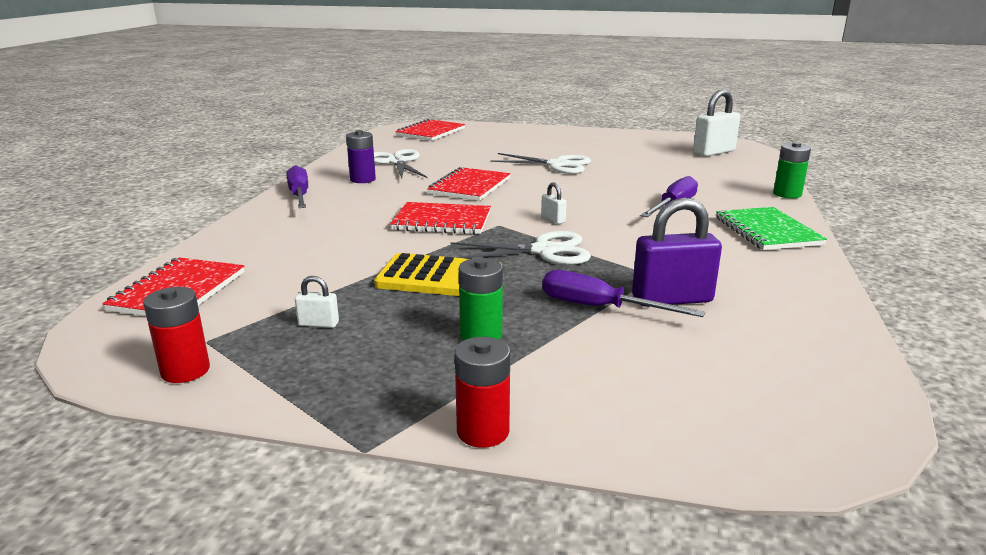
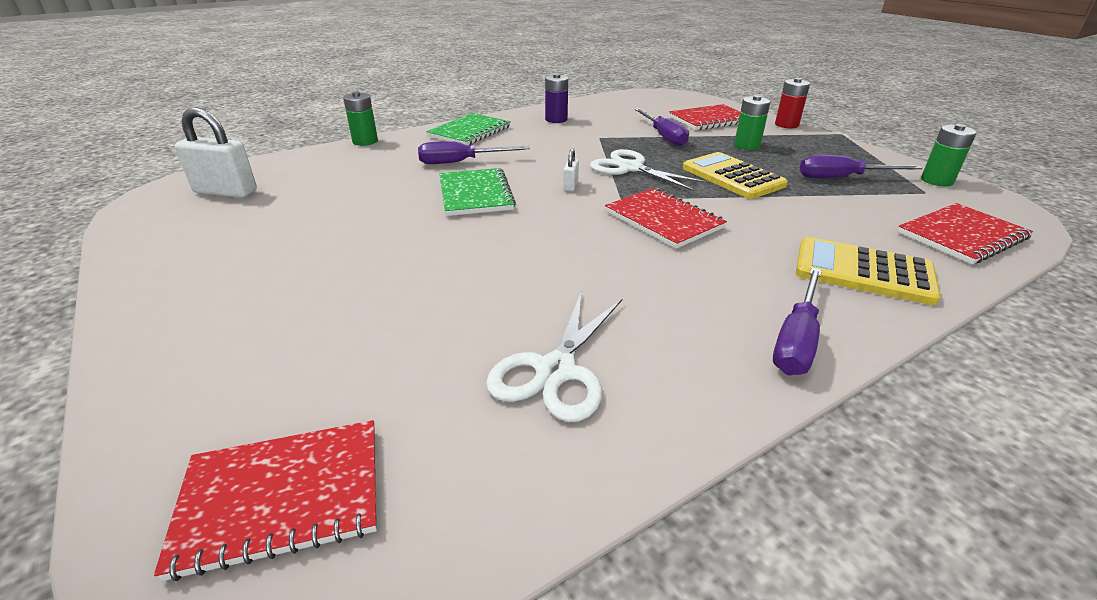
camera: 135 degrees left, 10 degrees up
(185, 371) = (936, 181): red battery -> green battery
(269, 235) = (863, 271): none -> yellow calculator
(318, 324) = (842, 178): white padlock -> purple screwdriver
(362, 179) = (668, 339): purple battery -> purple battery (556, 119)
(470, 186) = (558, 254): red notebook -> red notebook (709, 119)
(557, 165) = (394, 246): white scissors -> none
(595, 194) = (475, 194): none -> green notebook
(672, 299) = (619, 128): purple padlock -> none

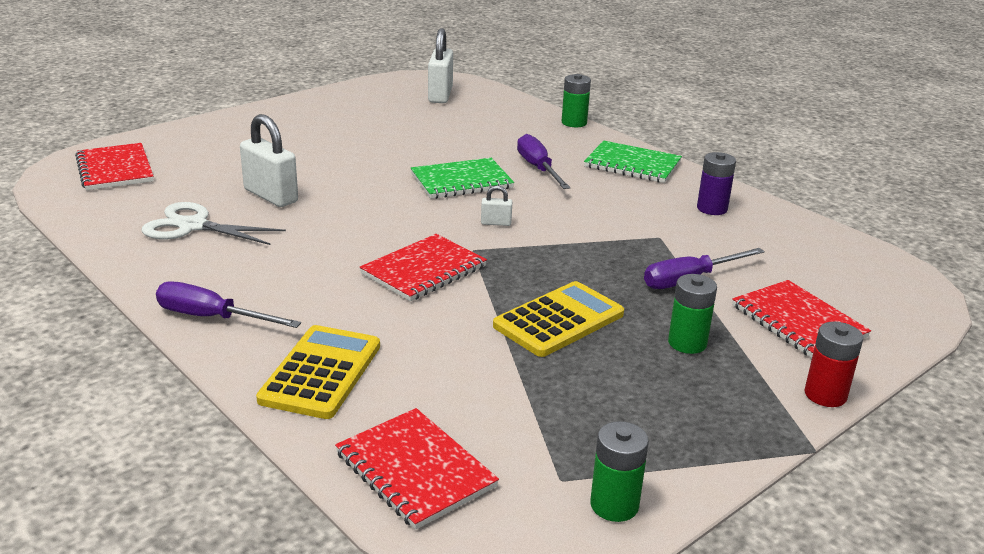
camera: 80 degrees right, 5 degrees down
(473, 306) = (271, 196): none -> white padlock
(630, 168) = (560, 255): white scissors -> none
(842, 178) = (589, 409): purple screwdriver -> none

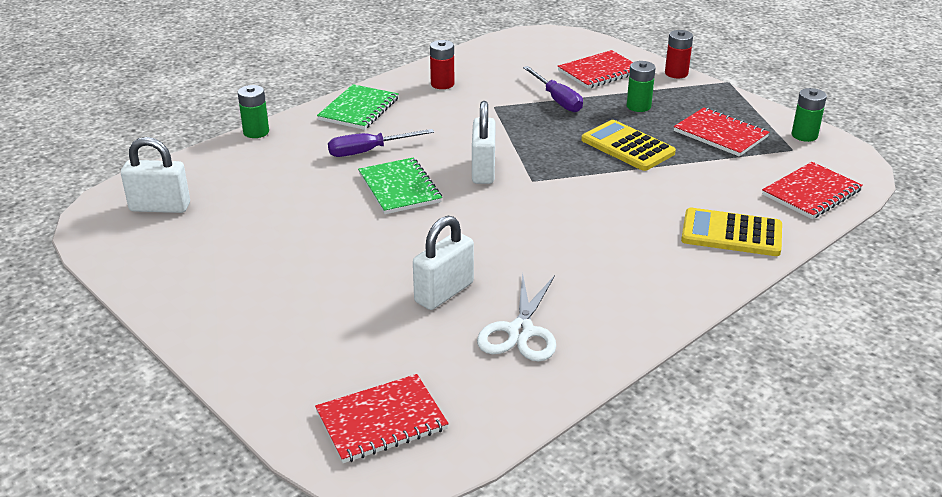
camera: 90 degrees left, 5 degrees up
(212, 317) = (680, 292): purple screwdriver -> none
(424, 270) = (573, 200): red notebook -> red notebook (720, 134)
(496, 223) = (483, 170): white padlock -> white padlock, size x2.14
(712, 208) = (442, 84): purple battery -> red battery

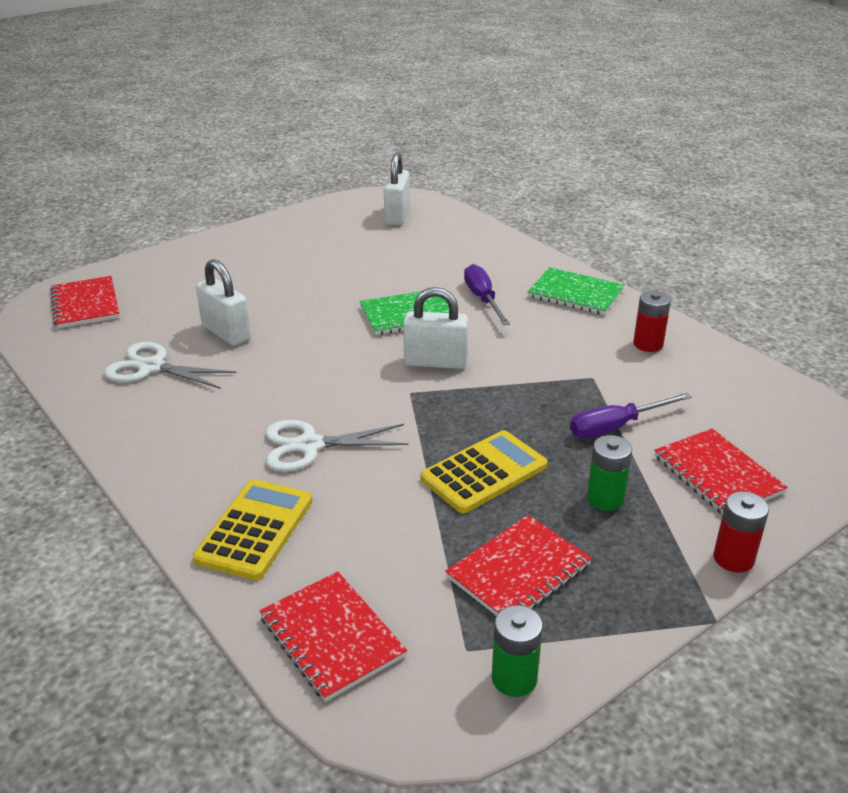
camera: 95 degrees right, 0 degrees up
(256, 132) = (523, 245): green battery -> none
(621, 221) = (309, 445): none -> white scissors

